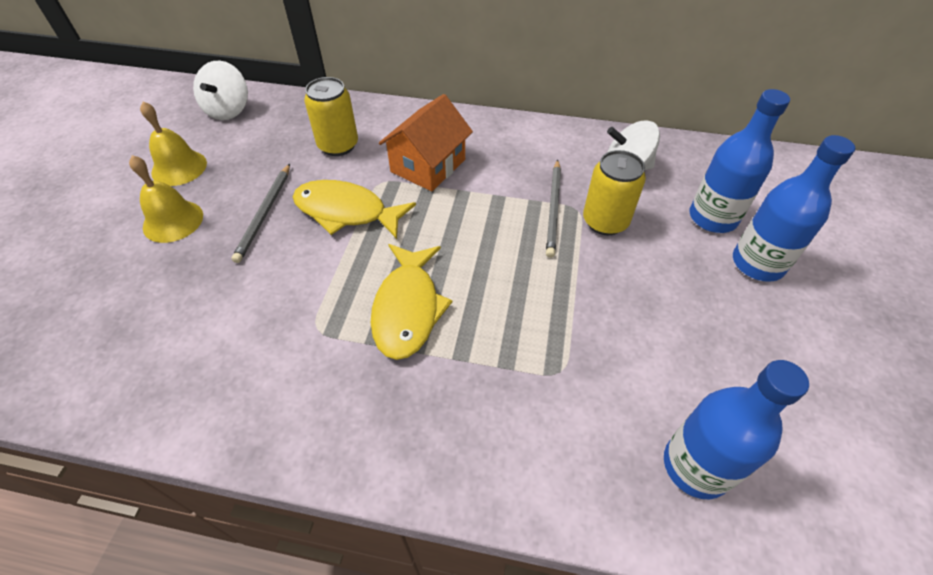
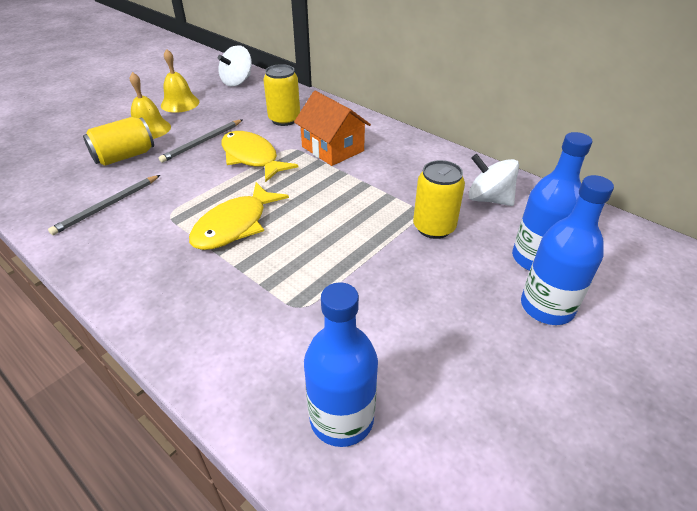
camera: 30 degrees right, 10 degrees down
(177, 274) = (124, 156): none -> yellow can
(428, 165) = (332, 149): orange house -> orange house turned 75 degrees clockwise
(553, 209) = (399, 205): grey pencil -> grey pencil (107, 206)

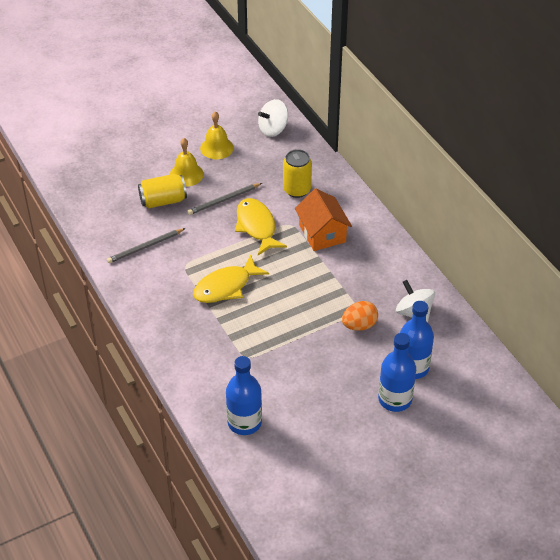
camera: 20 degrees right, 5 degrees up
(434, 227) = (359, 325): yellow can -> orange egg

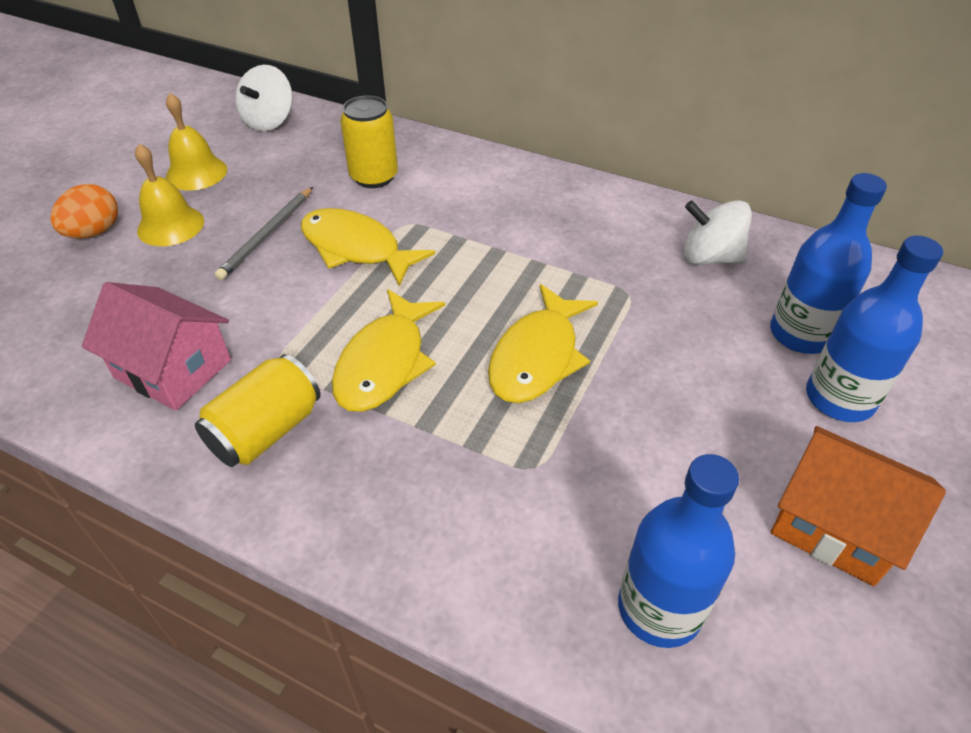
camera: 35 degrees left, 0 degrees up
(145, 247) = (173, 369): grey pencil -> pink house
(163, 201) = (155, 279): yellow can -> yellow can (266, 431)
(288, 316) = (537, 357): none -> yellow fish
(322, 233) = (467, 215): orange house -> orange house (834, 525)
(359, 325) = (657, 313): orange egg -> orange egg (94, 232)

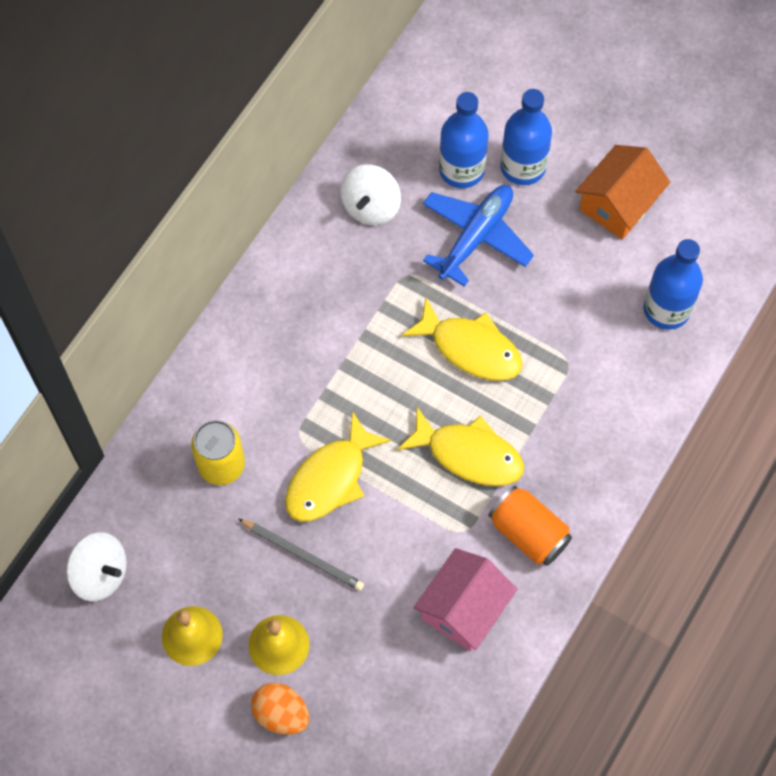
camera: 85 degrees left, 20 degrees up
(266, 431) = (528, 533): yellow can -> orange can
(705, 353) = (475, 237): none -> blue plane

